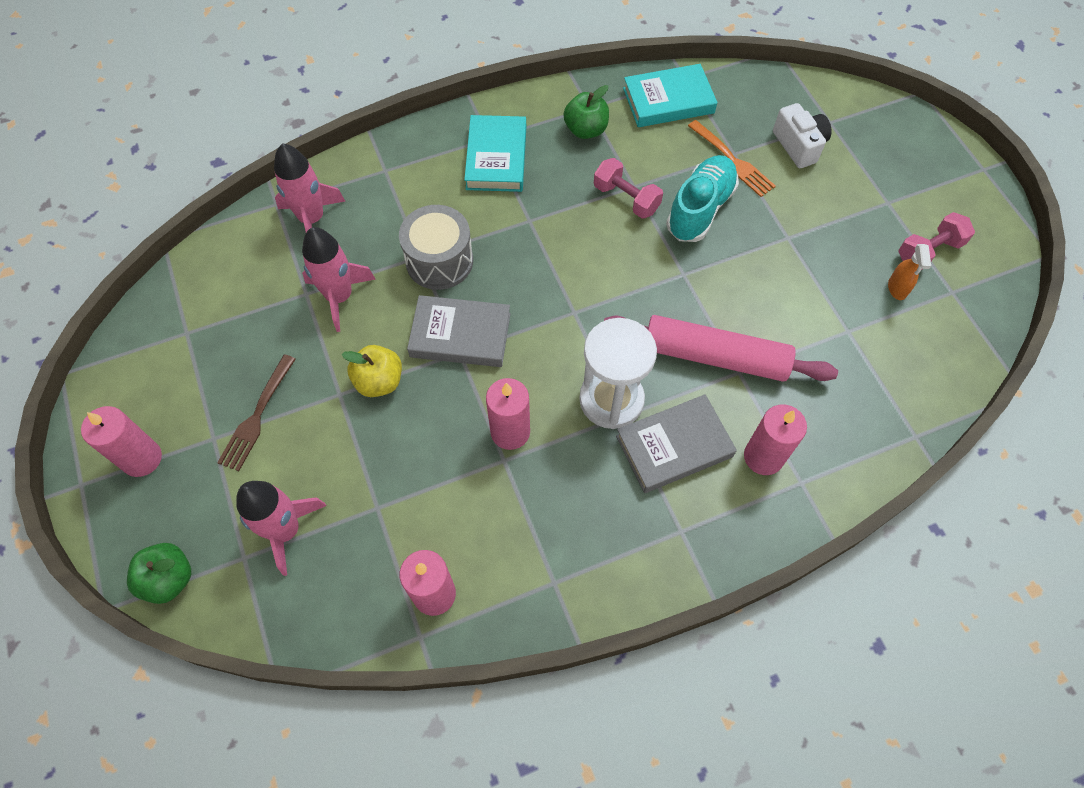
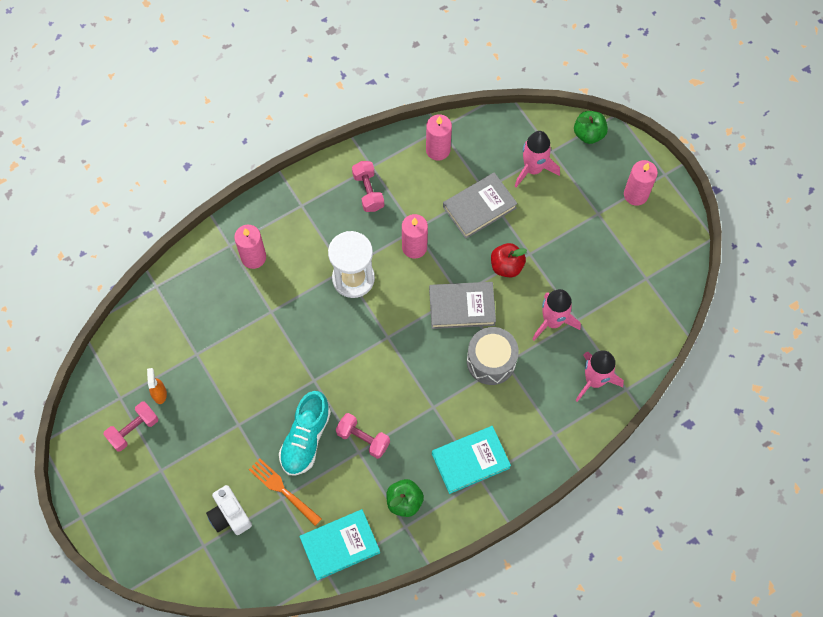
camera: 170 degrees right, 5 degrees up
(257, 415) = (576, 232): brown fork -> none
(379, 381) = (506, 266): yellow apple -> red apple
(496, 158) = (470, 460): turquoise book -> turquoise book turned 75 degrees clockwise
(567, 537) = (368, 191): none -> pink dumbbell
(674, 446) = (310, 254): grey book -> grey book (479, 207)
(715, 356) = (287, 320): pink rolling pin -> none

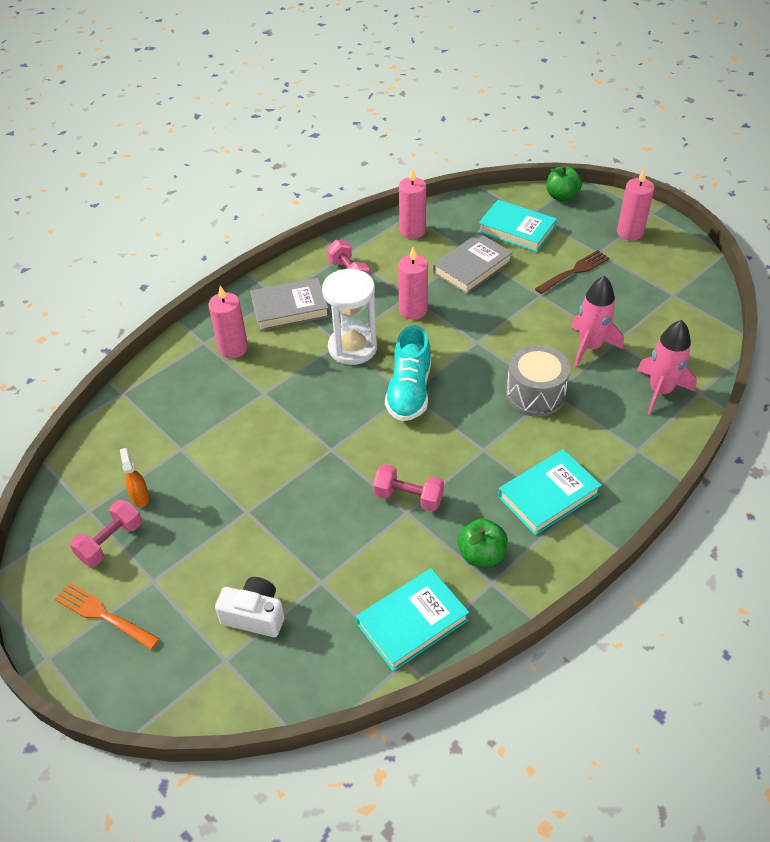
camera: 10 degrees left, 20 degrees down
(229, 515) = (255, 615): white camera -> white camera turned 150 degrees clockwise
(283, 490) = (321, 572): orange fork -> orange fork (104, 615)
(305, 438) = (336, 510): turquoise shoe -> turquoise shoe (409, 391)
(462, 307) = (483, 351): grey book -> grey book (290, 308)
(506, 266) = (519, 309): red apple -> none
(533, 169) = (516, 230): pink rocket -> turquoise book
(568, 232) = (574, 272): none -> brown fork

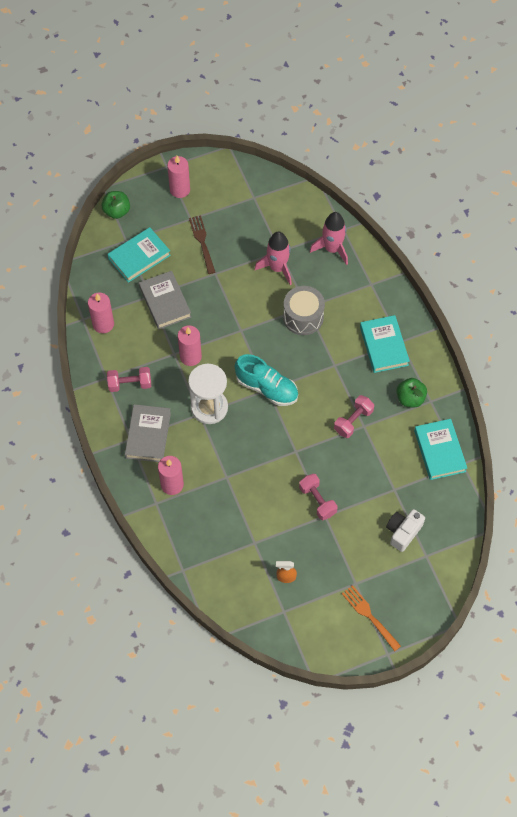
camera: 70 degrees left, 15 degrees up
(104, 615) = (370, 616): orange fork -> orange fork turned 90 degrees clockwise
(111, 542) = (315, 602): pink dumbbell -> pink dumbbell (317, 501)

